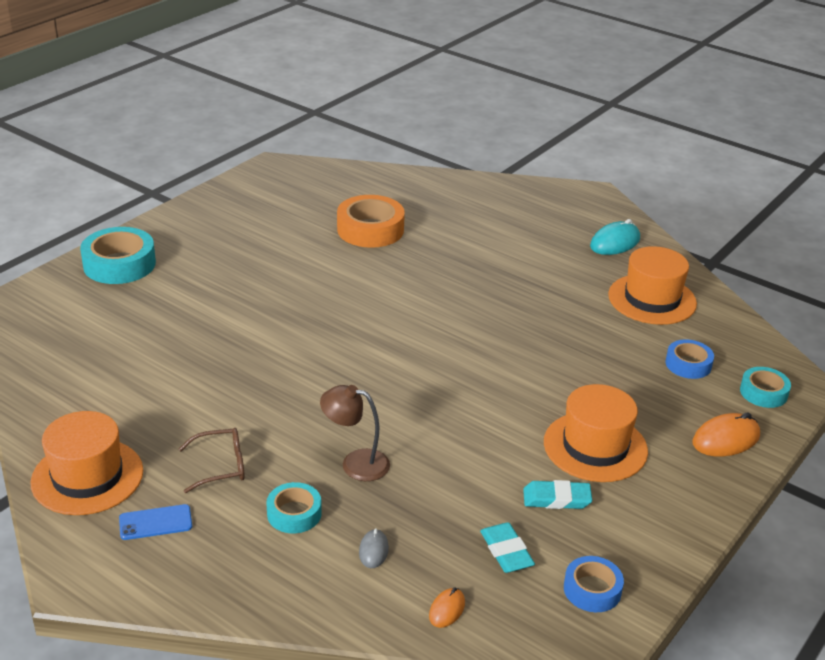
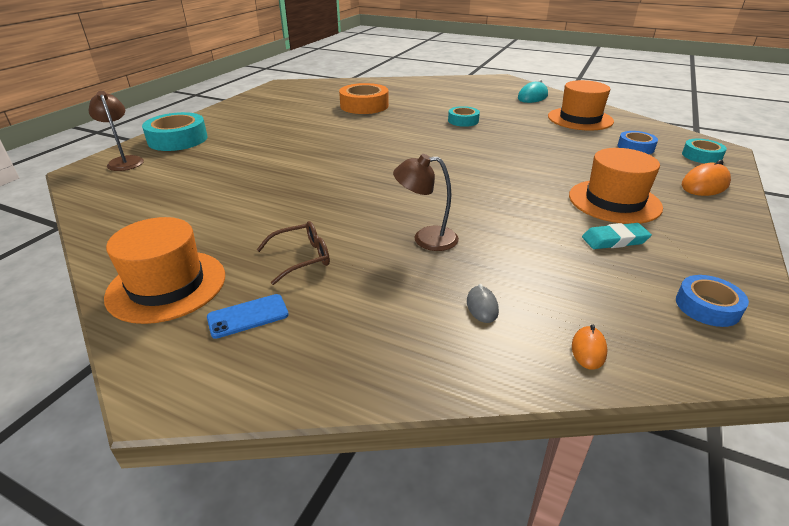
camera: 10 degrees left, 0 degrees up
(55, 294) = (124, 161): none -> brown lamp
(294, 513) = (388, 286): turquoise tape -> turquoise tape (463, 121)
(506, 551) = (605, 287): turquoise eraser -> none

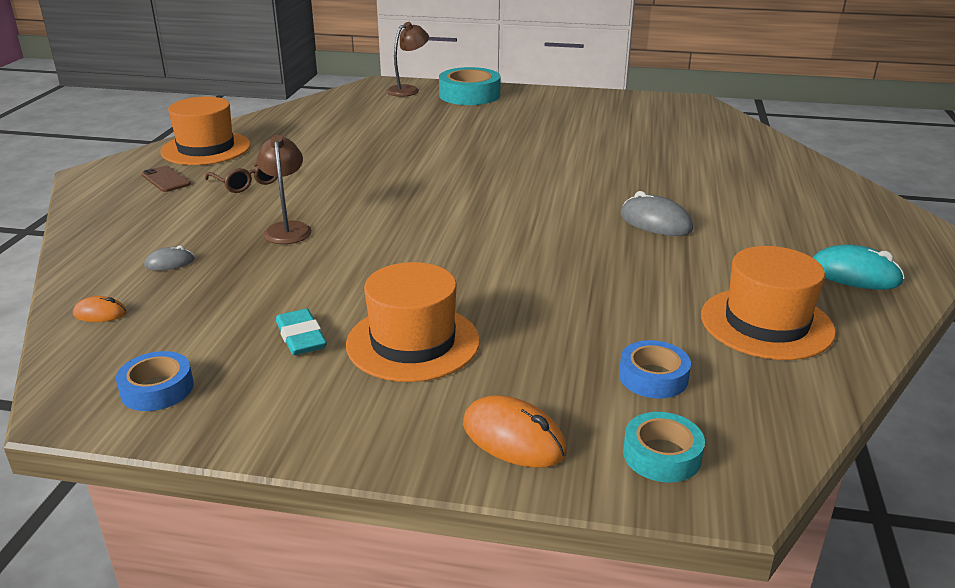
camera: 75 degrees right, 5 degrees down
(248, 316) = (166, 179): blue phone -> brown phone
(364, 105) = (656, 155): orange tape -> none
(463, 121) = (655, 222): turquoise tape -> grey mouse

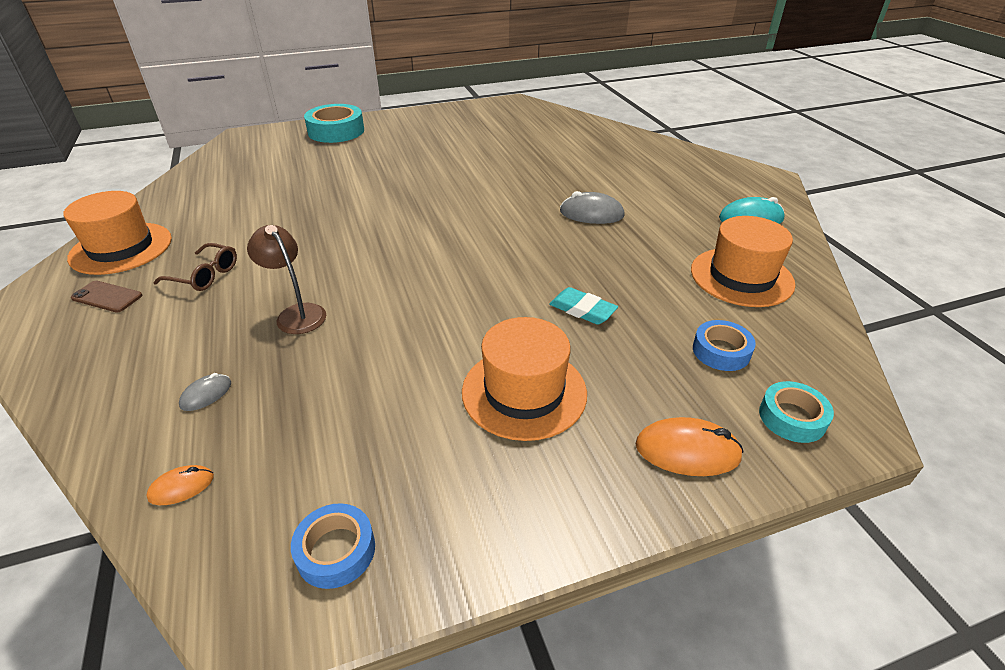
camera: 30 degrees left, 10 degrees up
(301, 337) = (422, 427): turquoise eraser -> turquoise eraser (582, 310)
(408, 90) = (275, 137): brown lamp -> none

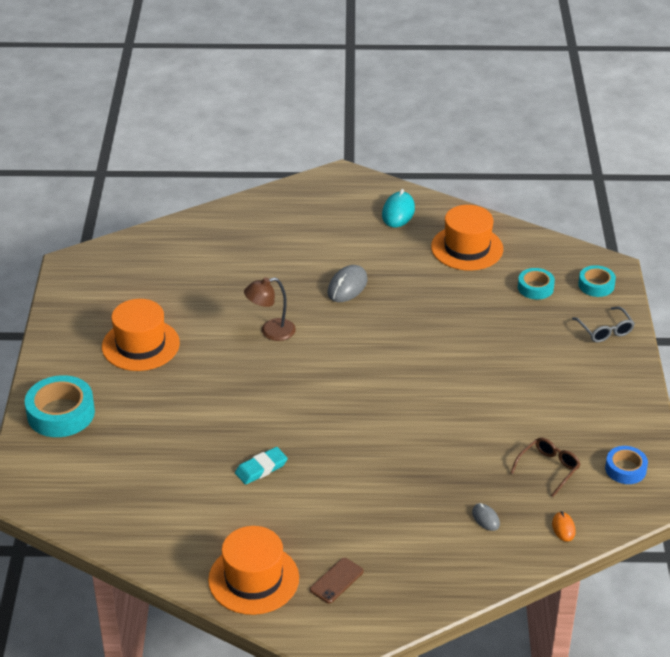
camera: 70 degrees left, 0 degrees up
(205, 275) = (331, 521): brown glasses -> brown glasses (548, 469)
(296, 313) = (412, 470): brown lamp -> brown lamp (271, 332)
(524, 392) = (538, 377): orange hat -> orange hat (140, 345)
(582, 310) = (470, 330): turquoise eraser -> turquoise eraser (261, 468)
(687, 451) = (605, 330): orange mouse -> grey glasses
(721, 351) = (535, 288): blue tape -> turquoise tape

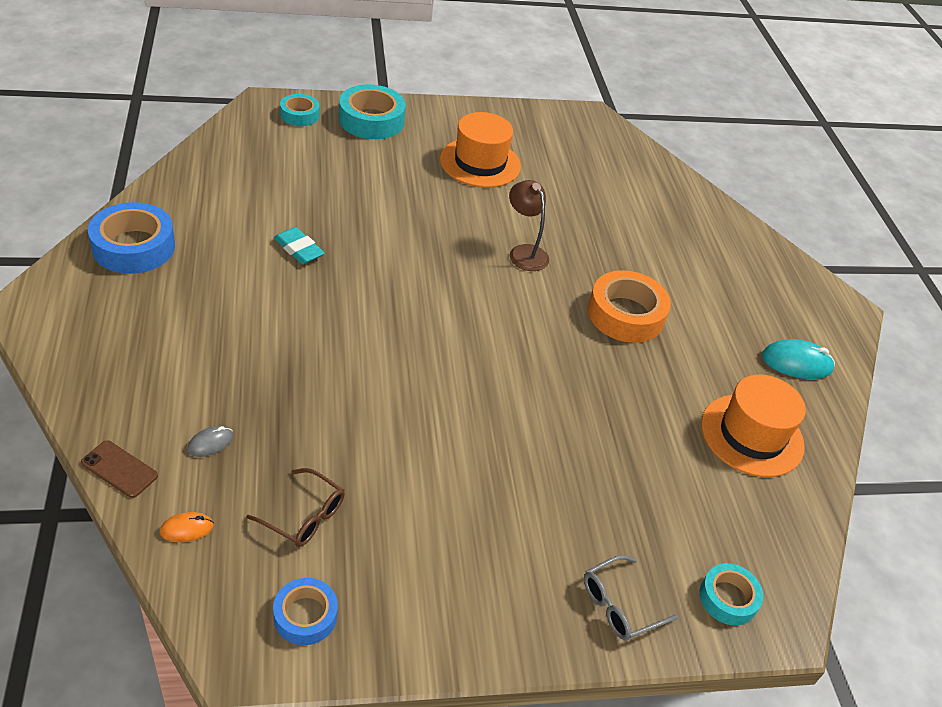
camera: 75 degrees right, 5 degrees up
(253, 579) = (133, 247): orange hat -> blue tape
(336, 581) = (121, 308): brown phone -> brown phone (119, 469)
(347, 286) = (625, 314): grey mouse -> orange tape
(535, 288) = (693, 515): turquoise tape -> turquoise tape (299, 115)

